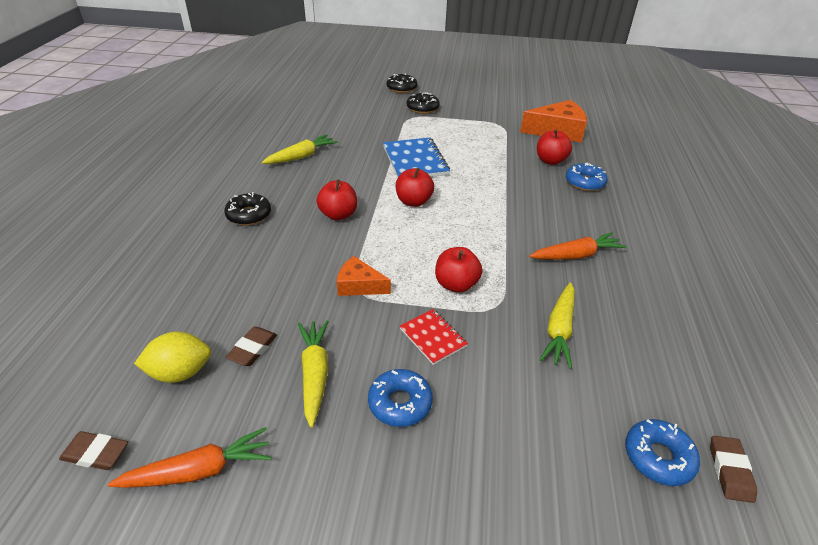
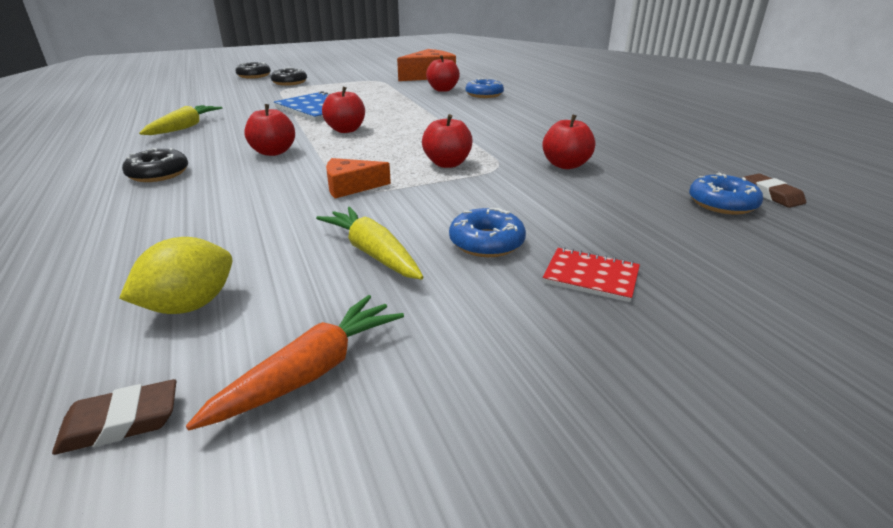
camera: 30 degrees left, 10 degrees down
(252, 349) = (274, 259): brown eraser -> none
(433, 337) = (465, 197): red notebook -> red notebook (591, 276)
(559, 330) = (565, 165): yellow carrot -> red apple
(576, 255) = (526, 128): orange carrot -> none

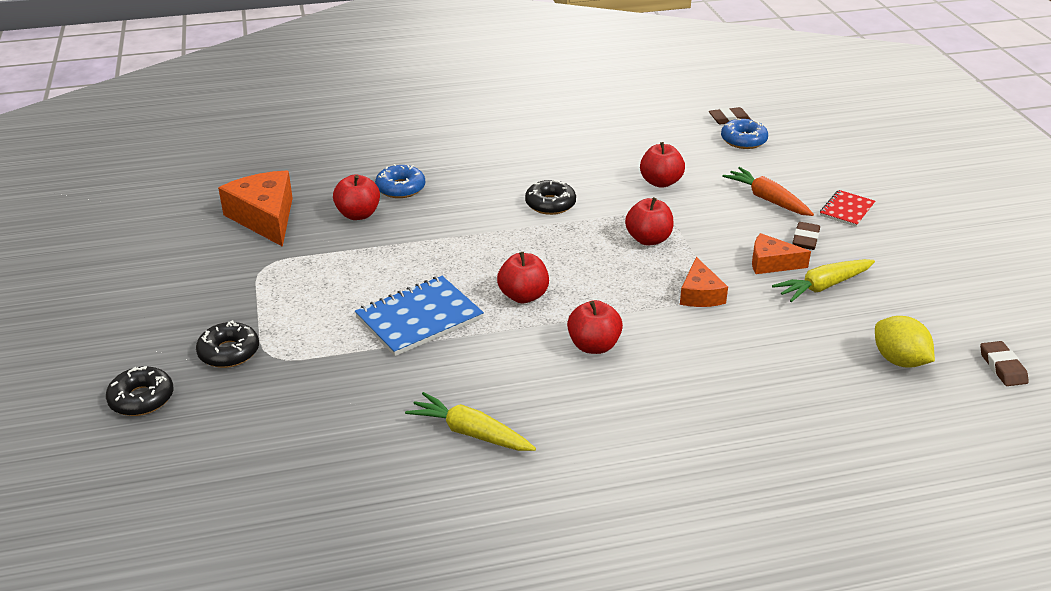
camera: 80 degrees left, 5 degrees up
(158, 174) = (652, 422): black donut -> black donut (550, 204)
(311, 372) = (952, 310): orange carrot -> orange carrot (767, 199)
(420, 221) = (771, 263): none -> orange cheese
(486, 242) = (805, 239): blue donut -> brown eraser

